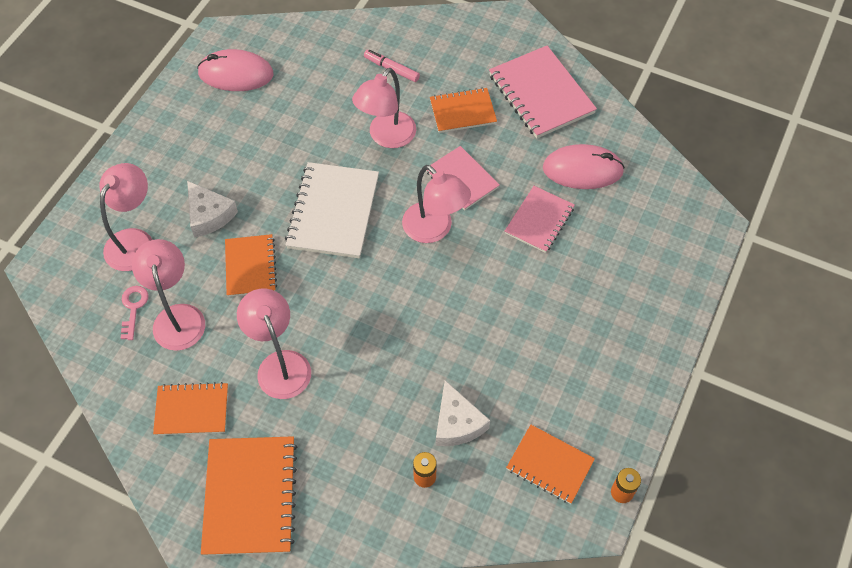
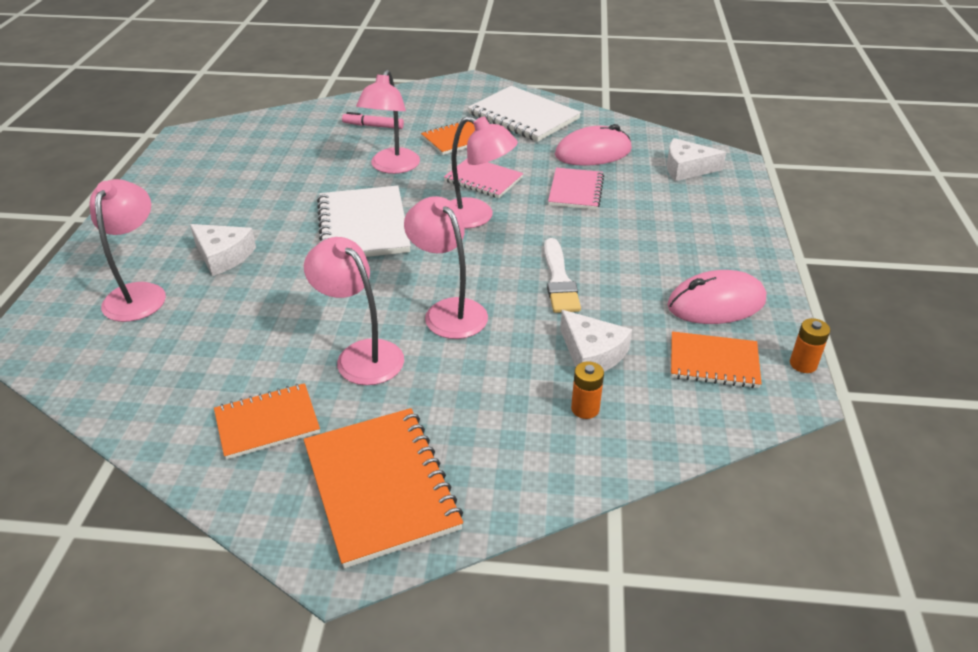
camera: 20 degrees left, 20 degrees down
(133, 308) = (156, 349): pink key -> none
(177, 317) = (216, 344): pink lamp -> pink lamp (448, 311)
(236, 74) = (213, 155): pink mouse -> pink mouse (716, 303)
(250, 267) = (289, 284): orange notebook -> none
(470, 332) = (559, 280): none -> white brush
(541, 94) = (523, 116): pink notebook -> white notebook
(661, 220) = (686, 168): none -> white cheese

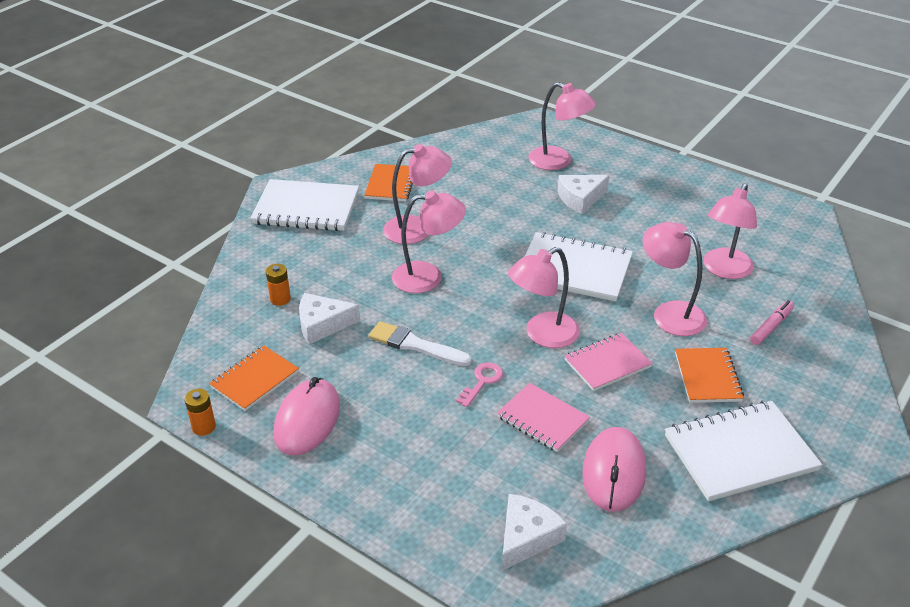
camera: 120 degrees right, 0 degrees up
(308, 155) = (724, 270): none -> pink lamp
(380, 487) = (306, 208): orange notebook -> white notebook
(566, 229) = (482, 381): none -> pink key

